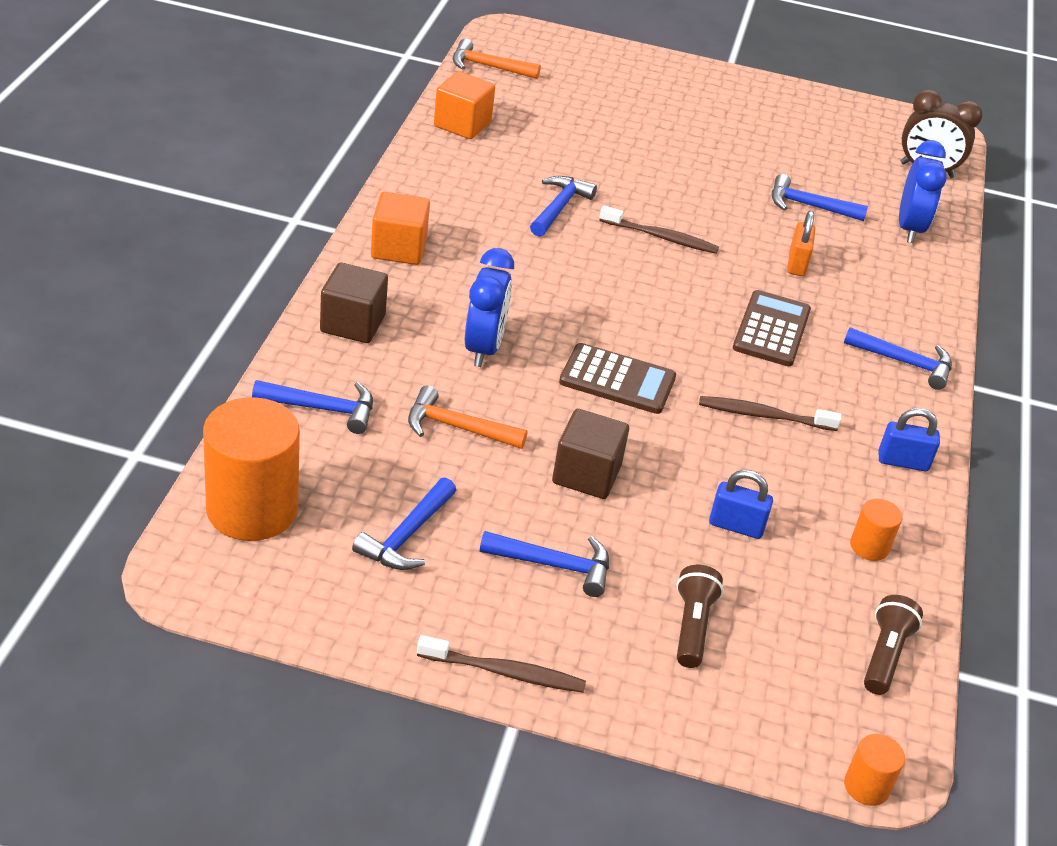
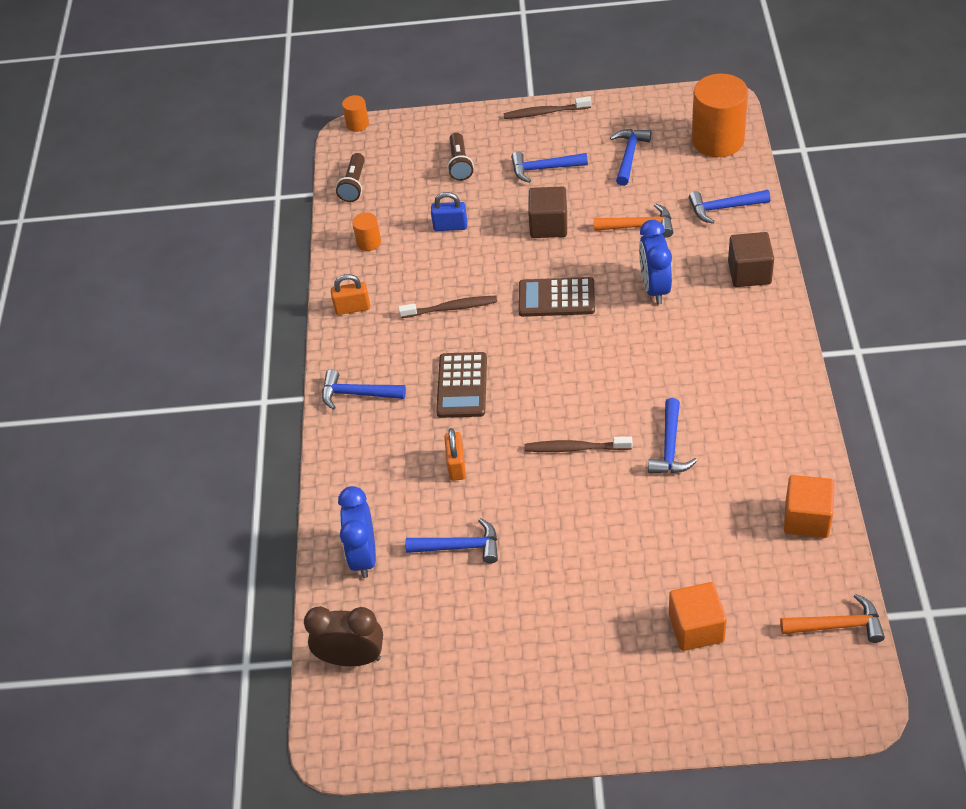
camera: 175 degrees right, 10 degrees up
(399, 248) = (763, 349): orange cube -> orange cube (696, 628)
(903, 462) = (352, 308): blue padlock -> orange padlock

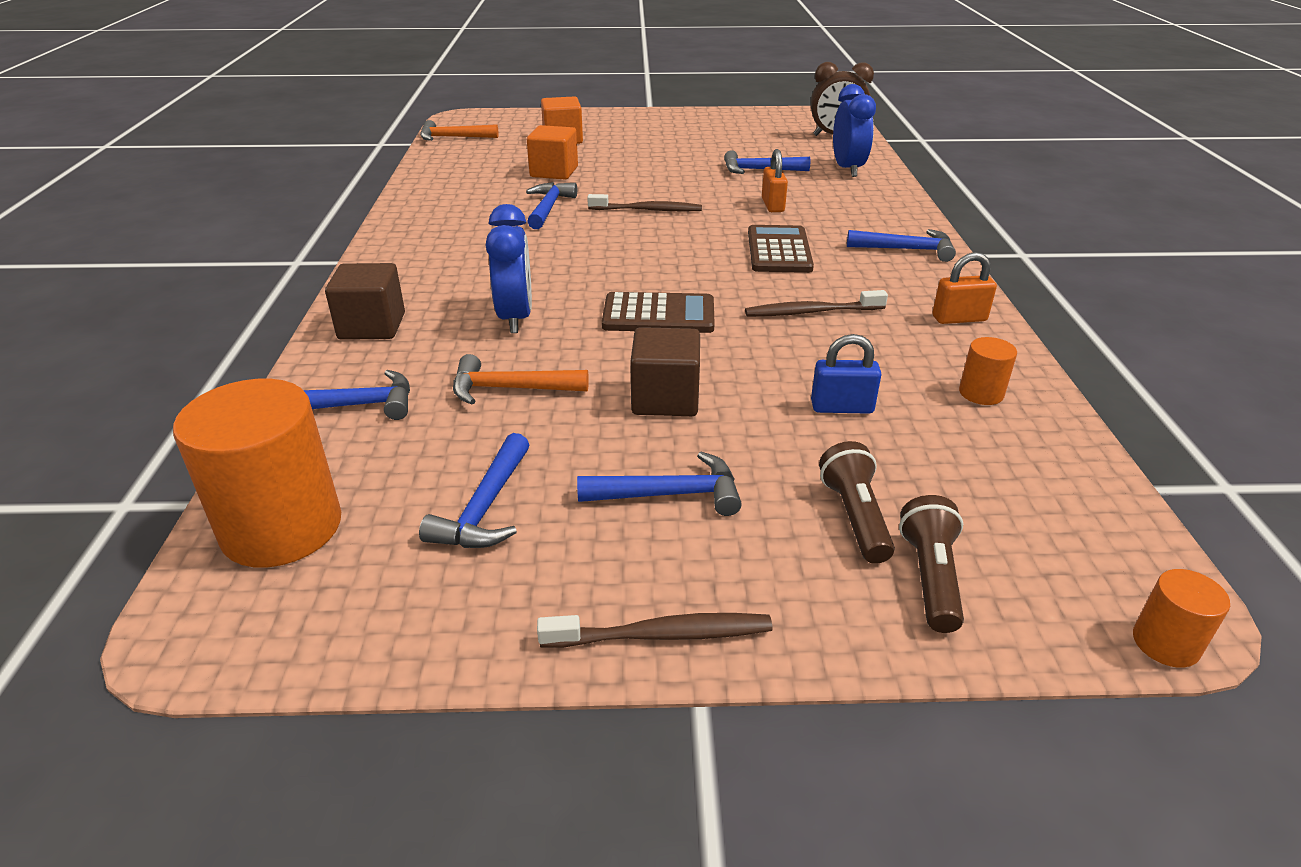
camera: 175 degrees right, 15 degrees down
(354, 185) = (1072, 489): brown flashlight -> brown flashlight (930, 577)
(806, 518) = (442, 173): orange cube -> orange cube (554, 172)

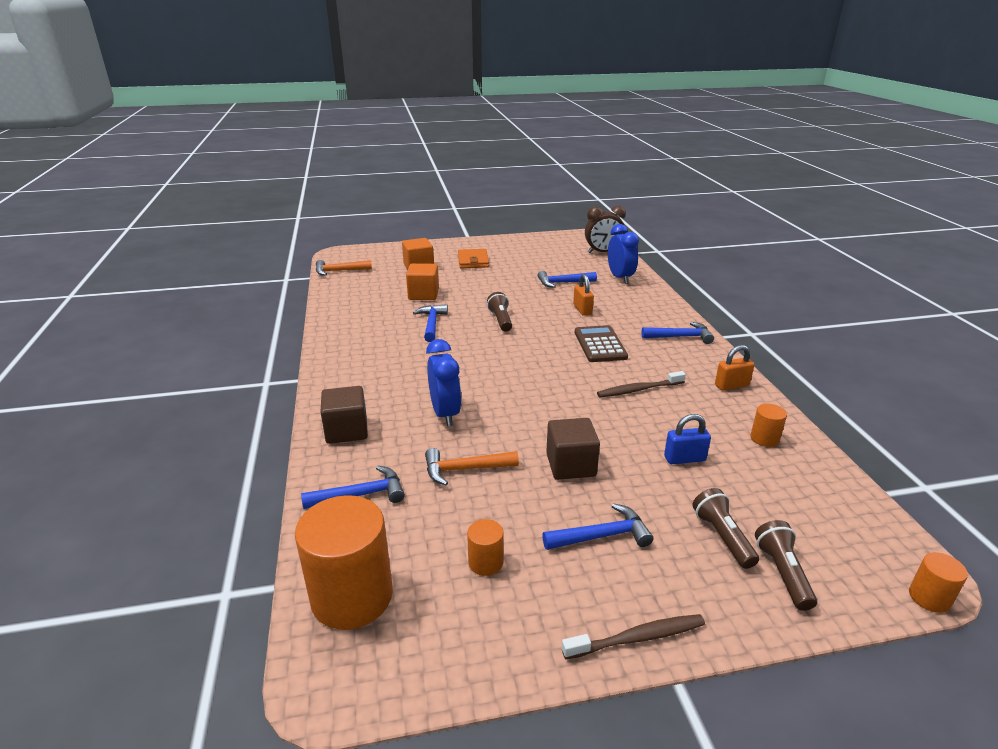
camera: 10 degrees left, 5 degrees down
(485, 508) = (485, 562): blue hammer -> orange cylinder
(642, 136) = (473, 261): none -> orange wallet
(647, 210) = (500, 320): brown toothbrush -> brown flashlight
(658, 315) = (541, 402): brown calculator -> none

